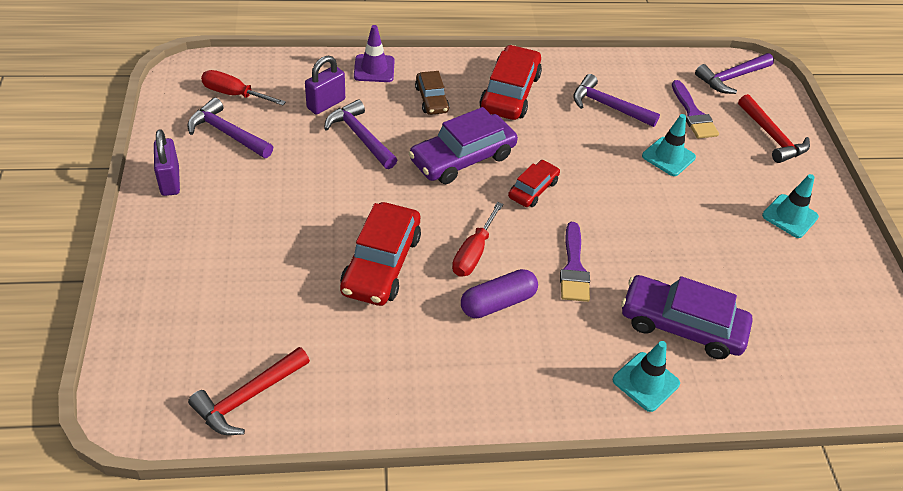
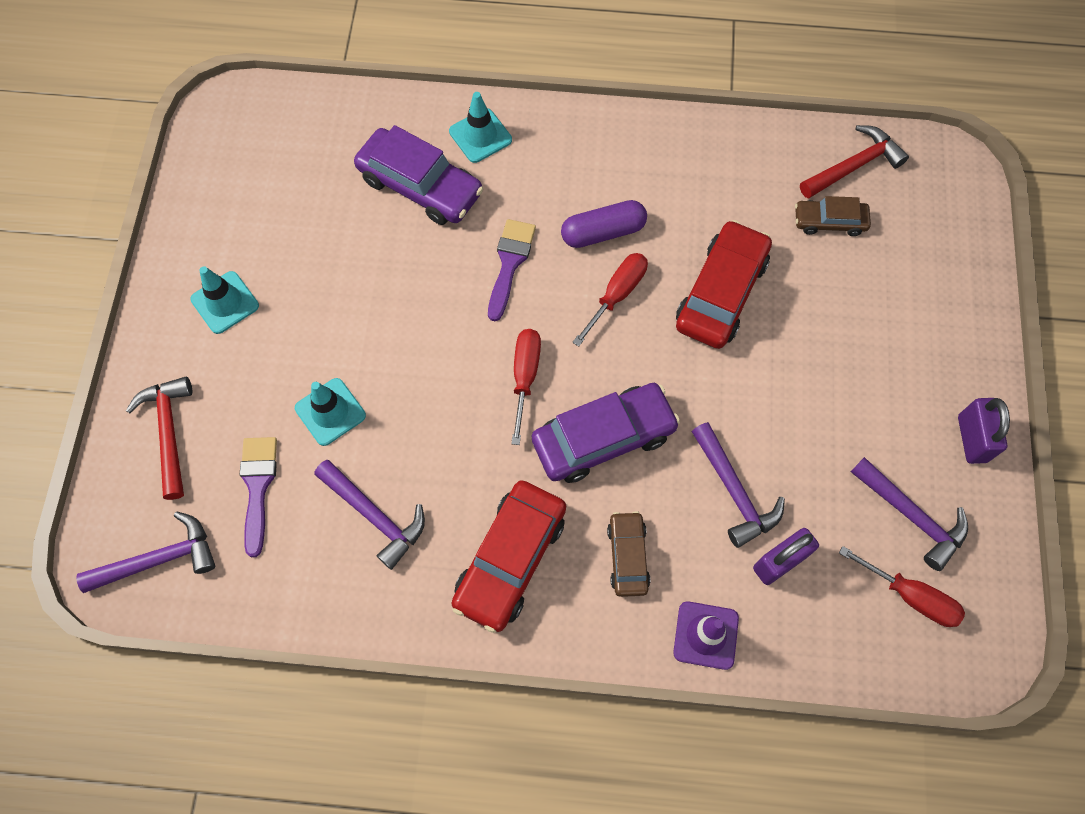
camera: 165 degrees left, 20 degrees up
(278, 336) = (829, 222): none -> brown car
(533, 189) = (525, 377): red car -> red screwdriver

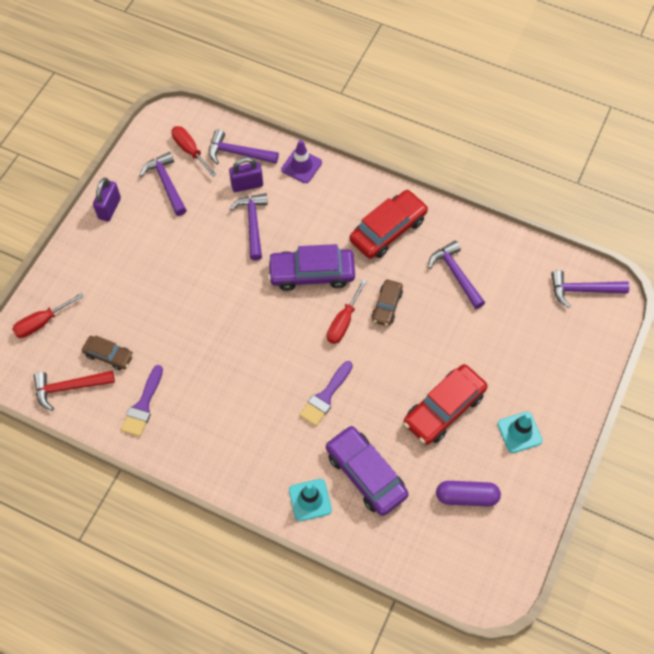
camera: 160 degrees left, 5 degrees down
(169, 432) = (567, 359): red hammer -> none
(258, 487) = (519, 311): purple brush -> purple brush (143, 405)
(330, 412) = (467, 339): turquoise traffic cone -> none
(603, 232) = (256, 397): purple capsule -> purple capsule (466, 496)
(617, 295) = (266, 353): red screwdriver -> red screwdriver (42, 322)
(628, 556) = (325, 212): brown car -> brown car (387, 306)
(721, 293) = (202, 333): red car -> red car (444, 409)
(826, 622) = (238, 153): none -> purple hammer

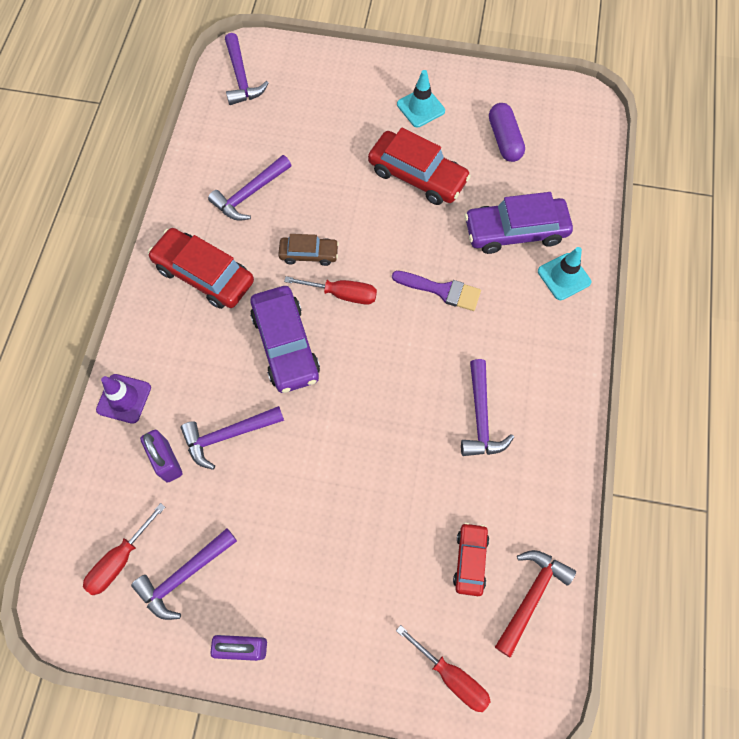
camera: 105 degrees left, 5 degrees up
(69, 387) = (531, 596): red hammer -> red hammer turned 120 degrees counterclockwise
(109, 355) = (470, 560): brown car -> red car
(143, 405) = (522, 491): purple brush -> none
(238, 153) = (114, 489): purple hammer -> purple hammer (480, 417)
(366, 474) = (515, 231): purple car -> purple car turned 45 degrees clockwise

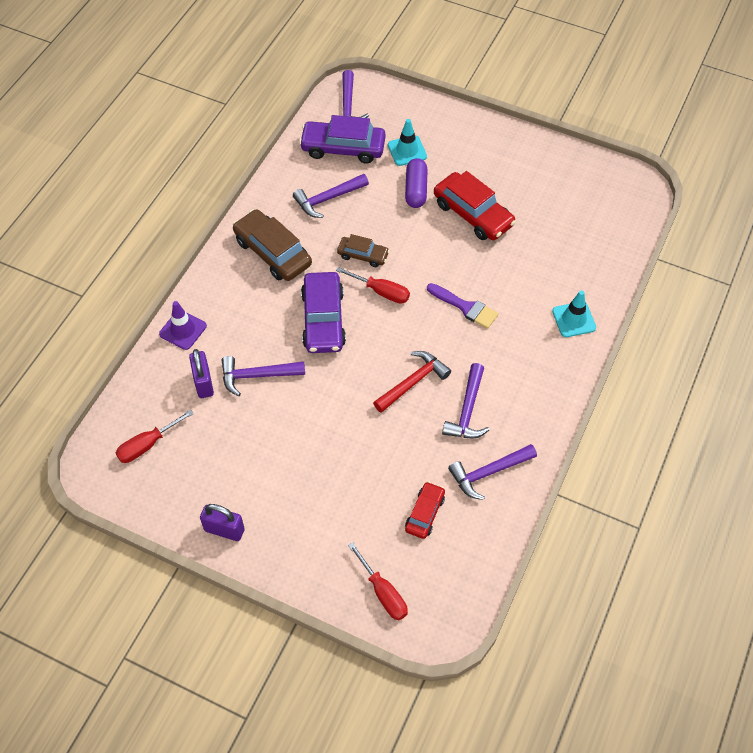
camera: 15 degrees right, 10 degrees down
(184, 575) = (193, 468): purple hammer -> purple hammer (488, 472)
(204, 274) = (273, 252): red car -> brown car
(420, 107) = (492, 161): turquoise traffic cone -> turquoise traffic cone (407, 151)
(504, 140) = (557, 201): purple capsule -> purple capsule (416, 190)
(515, 231) = (543, 275): purple car -> purple car (343, 148)
(531, 596) = (466, 552): red hammer -> red hammer (413, 382)

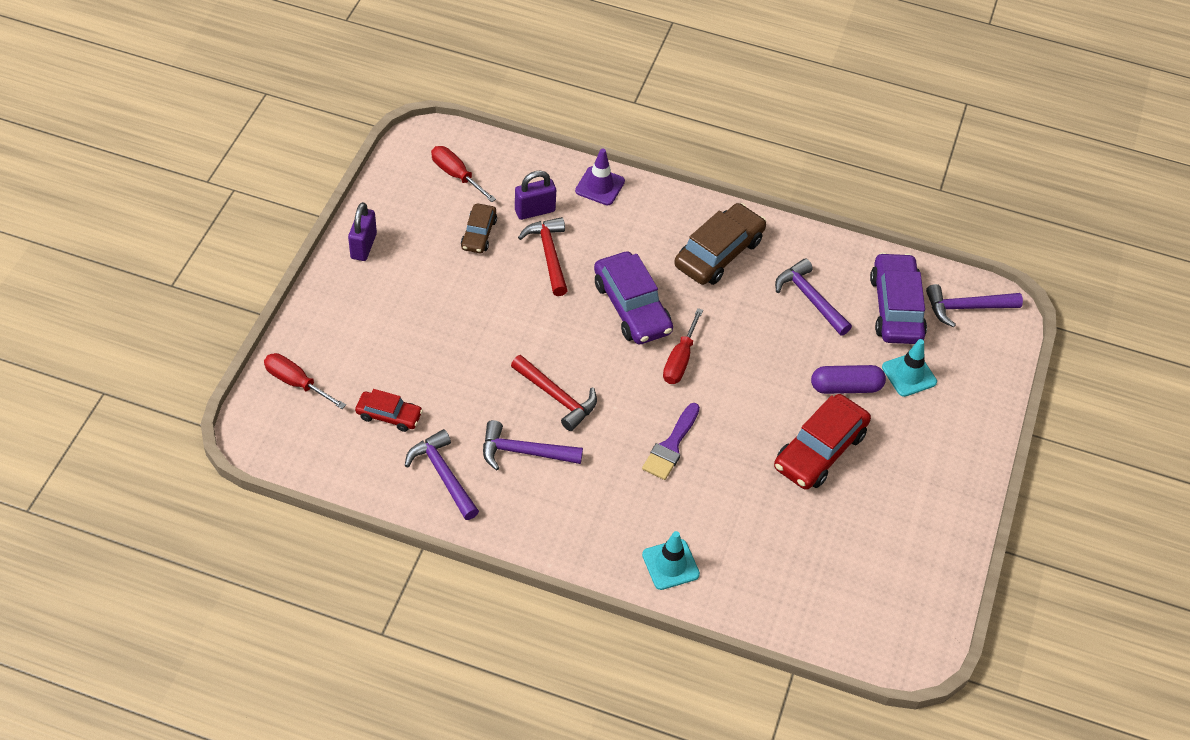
camera: 80 degrees right, 5 degrees down
(257, 375) = (549, 255): purple hammer -> red hammer
(323, 319) = (632, 307): purple car -> purple car turned 105 degrees counterclockwise
(363, 255) = (731, 338): brown car -> brown car (479, 234)
(383, 592) = (296, 382): red screwdriver -> red screwdriver turned 75 degrees clockwise

